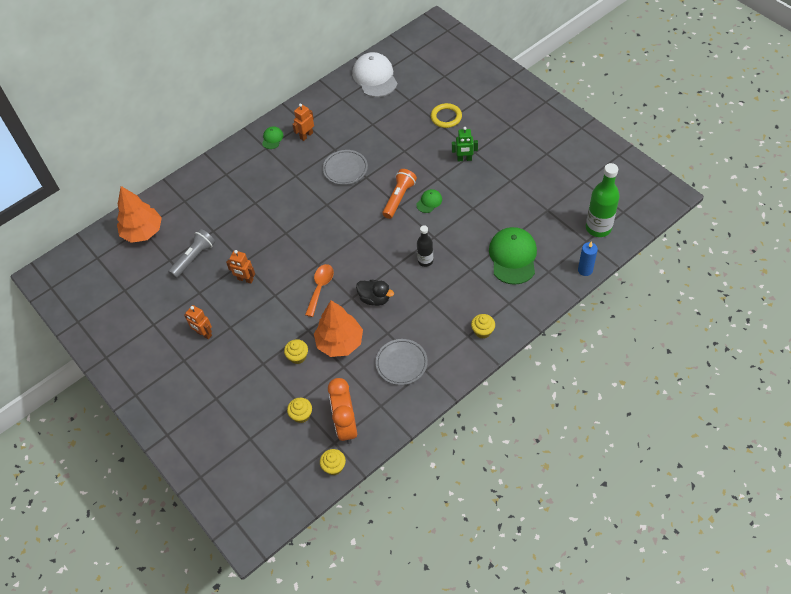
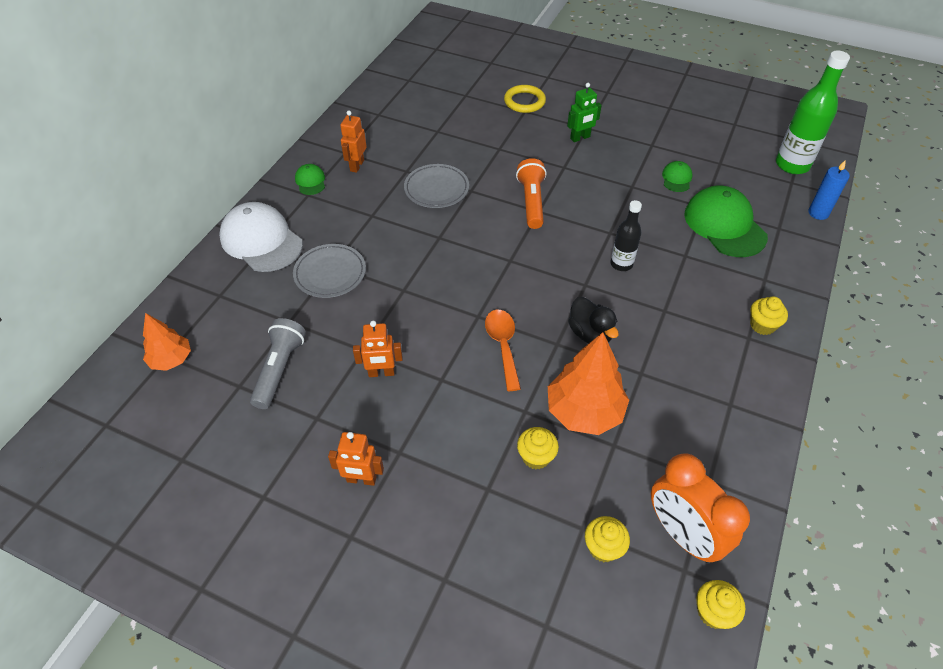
camera: 30 degrees left, 5 degrees down
(143, 232) = (171, 360): orange tree -> orange tree, size x0.60
(375, 77) = (406, 83): white cap -> white cap (261, 240)
(375, 299) = (590, 334): black duck -> black duck turned 60 degrees clockwise
(401, 363) = (692, 408): grey plate -> grey plate (330, 273)
(429, 202) = (573, 195): green cap -> green cap (676, 178)

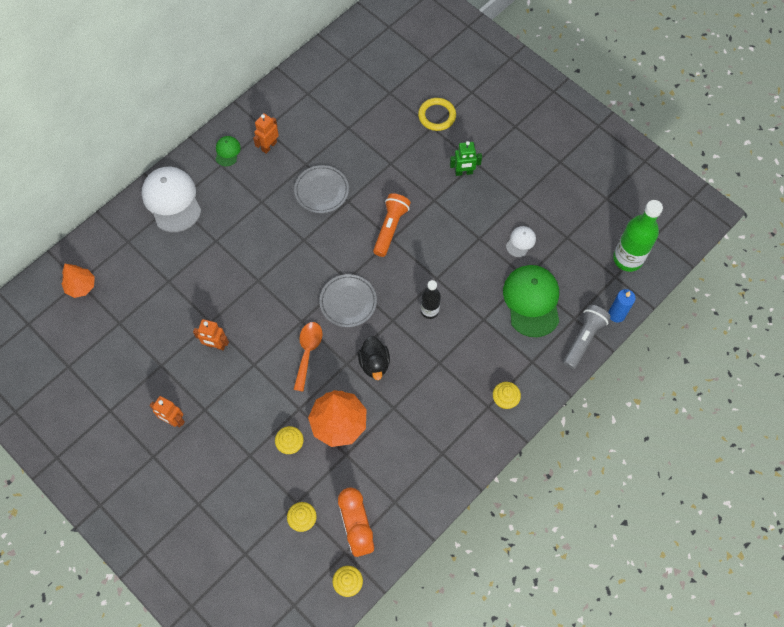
camera: 20 degrees right, 15 degrees up
(279, 369) = (149, 319): grey flashlight -> grey flashlight (583, 339)
(330, 273) = (211, 248): grey plate -> grey plate (348, 302)
(676, 178) = (520, 242): green cap -> white cap

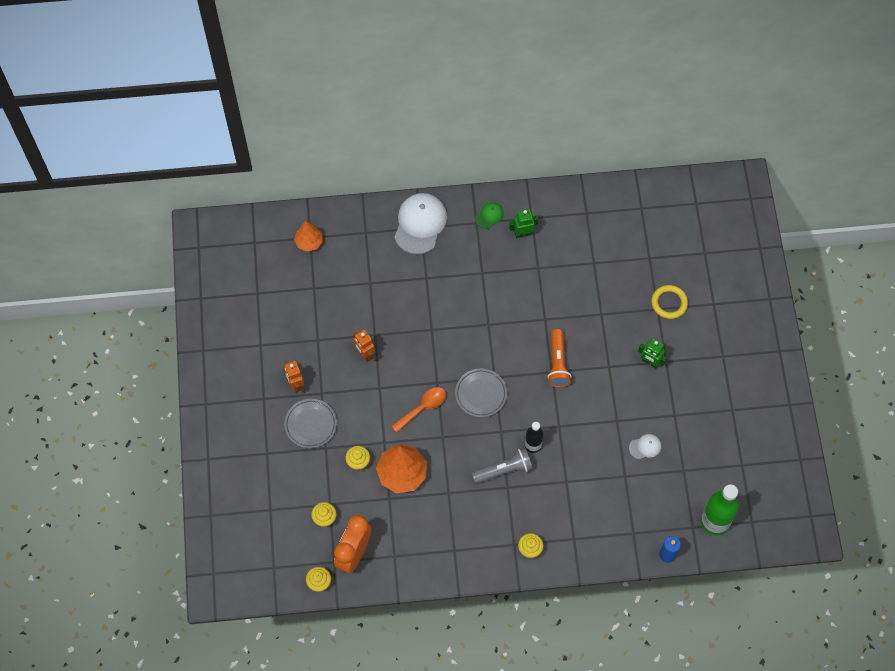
camera: 40 degrees right, 0 degrees up
(269, 146) = (523, 234): orange robot -> green robot
(321, 191) = (532, 297): grey plate -> grey plate (310, 424)
(374, 363) = (461, 452): black duck -> none
(390, 228) = (557, 363): orange flashlight -> orange flashlight turned 120 degrees clockwise
(532, 301) = (613, 496): green cap -> none
(583, 339) = (625, 553): grey flashlight -> grey flashlight (503, 470)

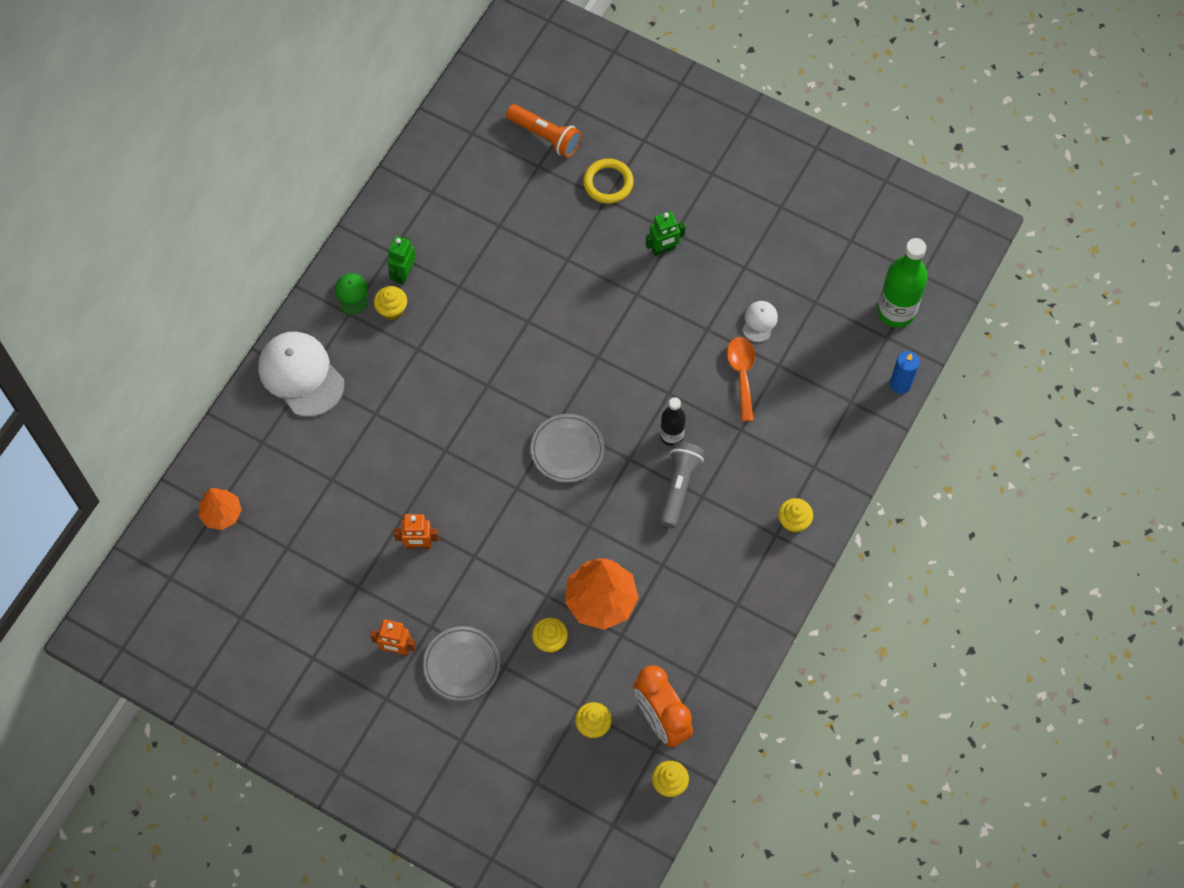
camera: 55 degrees left, 0 degrees up
(423, 407) = (536, 524): orange spoon -> orange spoon (742, 374)
(496, 243) = (392, 310): none -> yellow cupcake
(557, 363) = (592, 344): orange flashlight -> orange flashlight (545, 136)

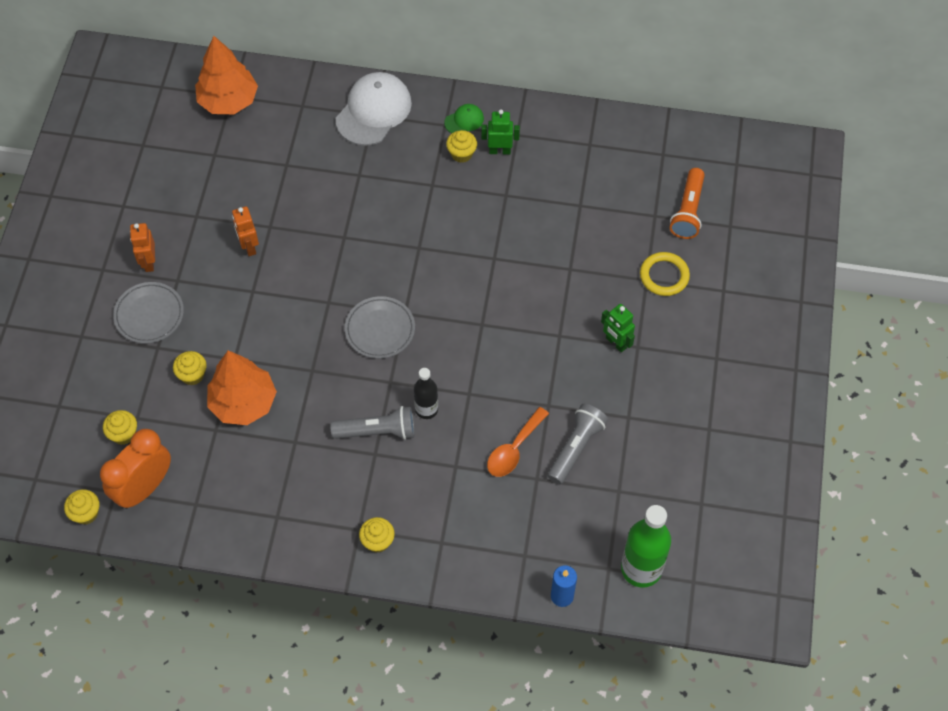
camera: 70 degrees right, 5 degrees down
(222, 514) = (228, 101): orange tree -> orange tree, size x1.67
(742, 374) = (514, 449): orange spoon -> orange spoon turned 150 degrees clockwise
(759, 321) = (576, 448): white cap -> grey flashlight

